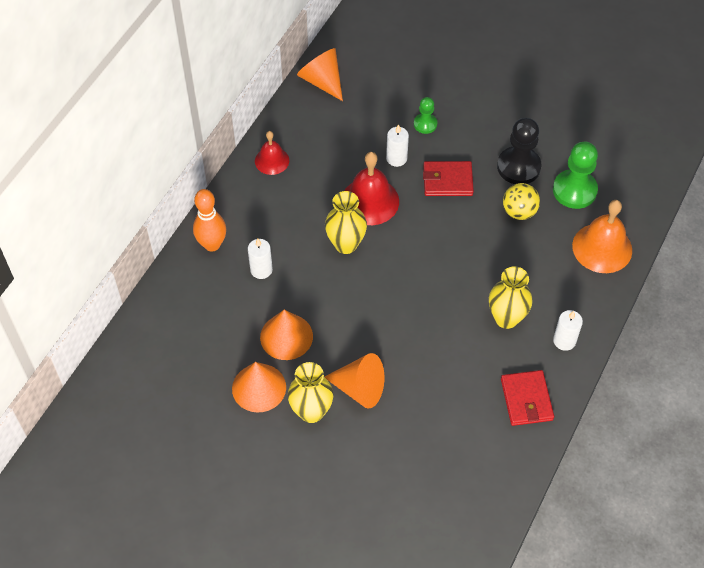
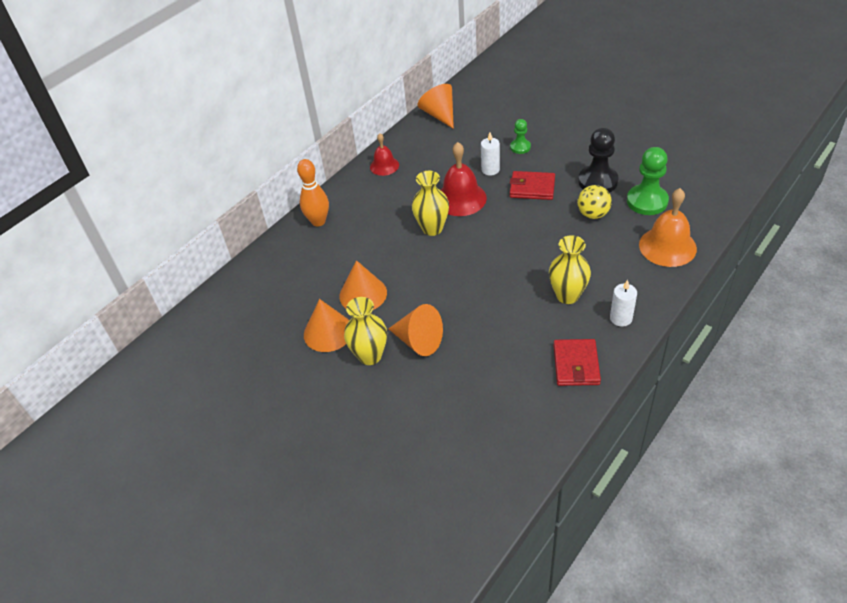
camera: 15 degrees right, 10 degrees down
(261, 270) = (354, 242): white candle -> none

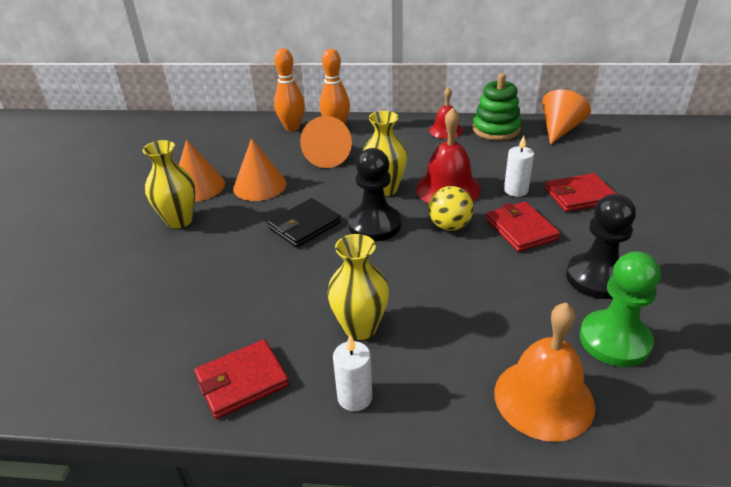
camera: 55 degrees right, 10 degrees down
(288, 246) = (292, 127): none -> orange bowling pin
(408, 142) = (496, 129): none -> green stacking toy
(418, 341) = (215, 242): orange cone -> orange cone (327, 157)
(440, 286) = (304, 225): none -> black wallet
(470, 250) = (374, 225): none -> black pawn
(520, 147) = (579, 196): green pawn -> red wallet
(593, 214) = (529, 296): yellow ball -> yellow ball (449, 226)

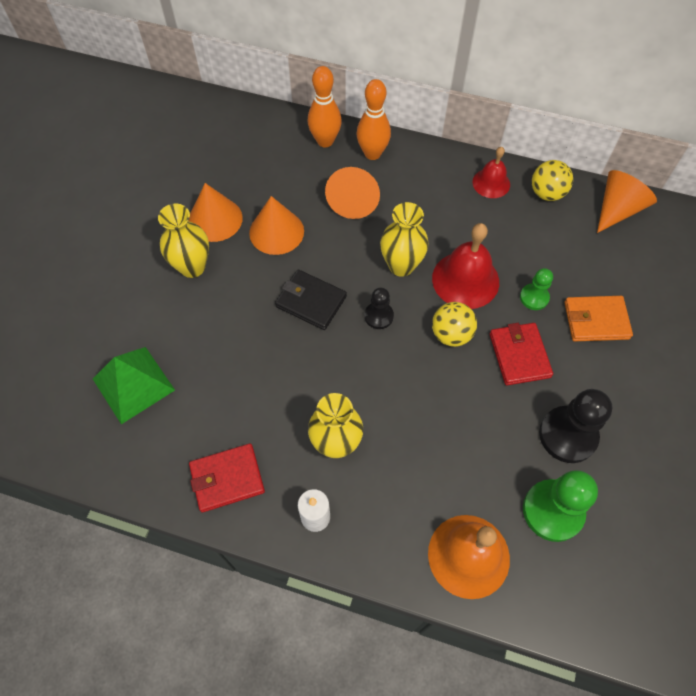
camera: 10 degrees right, 25 degrees up
(122, 318) = (133, 384): none -> green pyramid
(304, 225) = (311, 301): black wallet -> black wallet turned 60 degrees clockwise
(374, 225) = (378, 316): black pawn -> black pawn, size x0.56
(496, 129) = (547, 193): green stacking toy -> yellow ball
(516, 190) = (534, 297): white candle -> green pawn
(579, 196) = (596, 320): red wallet -> orange wallet

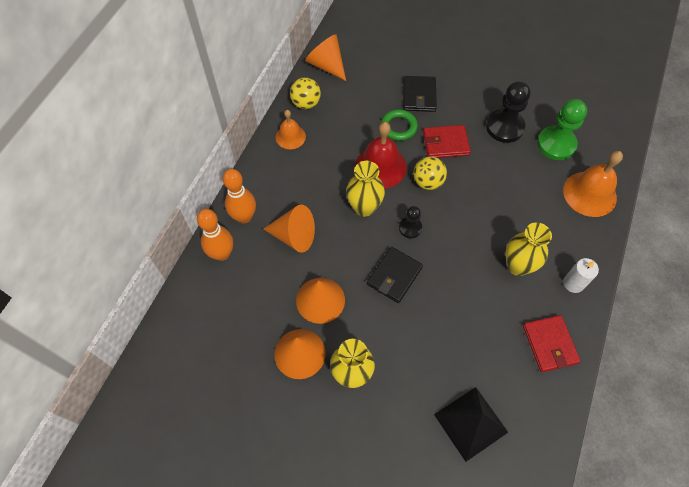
camera: 85 degrees left, 0 degrees up
(133, 384) = (470, 423): green pyramid -> black pyramid
(491, 183) = (290, 136): red bell -> orange bell
(534, 297) = (398, 127): green pawn -> green ring
(596, 320) = (419, 96): orange wallet -> black wallet

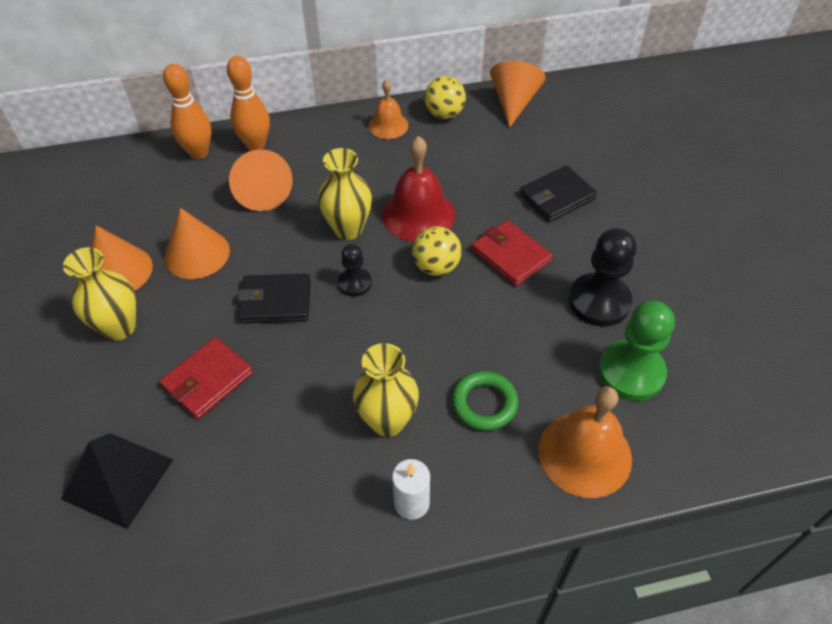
camera: 55 degrees right, 10 degrees down
(398, 127) = (491, 202): green ring -> green ring (484, 403)
(549, 344) = (290, 518): red wallet -> red wallet (208, 380)

